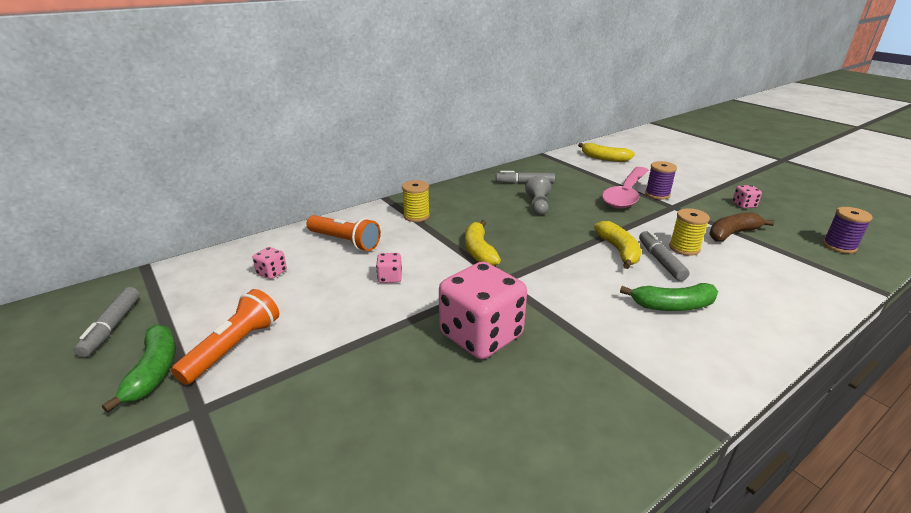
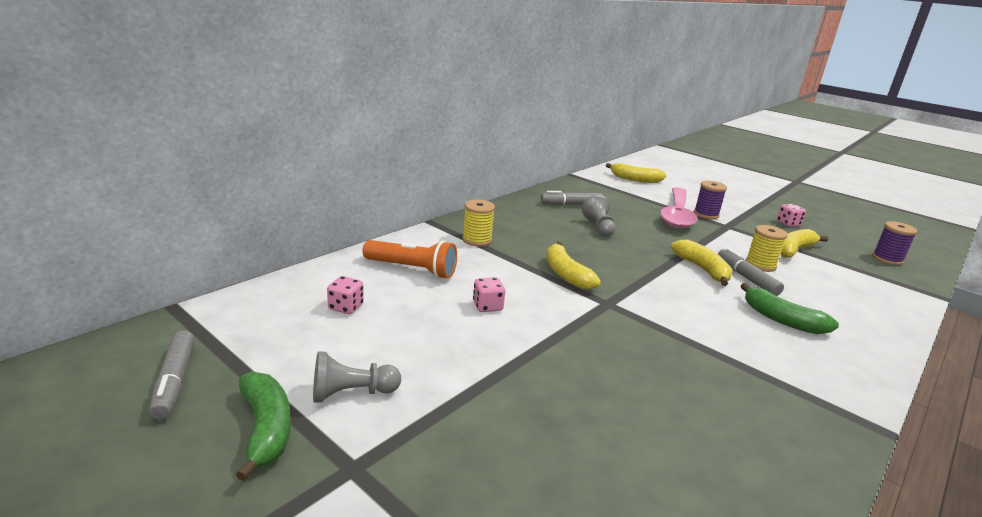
camera: 15 degrees left, 5 degrees down
(234, 347) = (352, 393): orange flashlight -> grey pawn
(481, 335) = (620, 360): pink dice -> none
(672, 306) = (781, 319): green banana -> green banana turned 60 degrees clockwise
(732, 233) = (793, 250): brown banana -> yellow banana

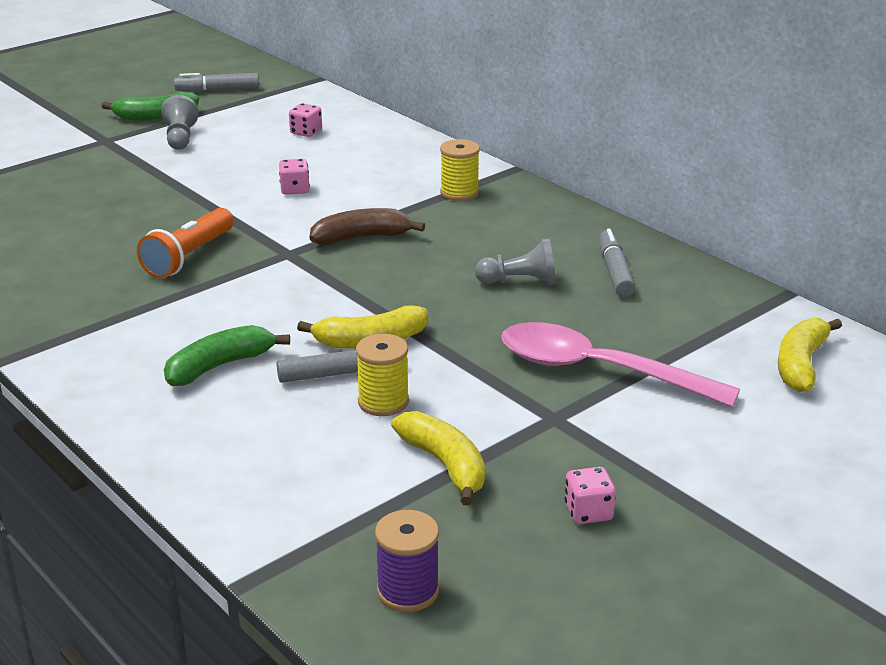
camera: 100 degrees right, 5 degrees up
(412, 269) = (379, 158): orange flashlight -> orange flashlight (189, 257)
(566, 274) = (362, 237): yellow banana -> brown banana
(706, 214) = (610, 407): purple spool -> none

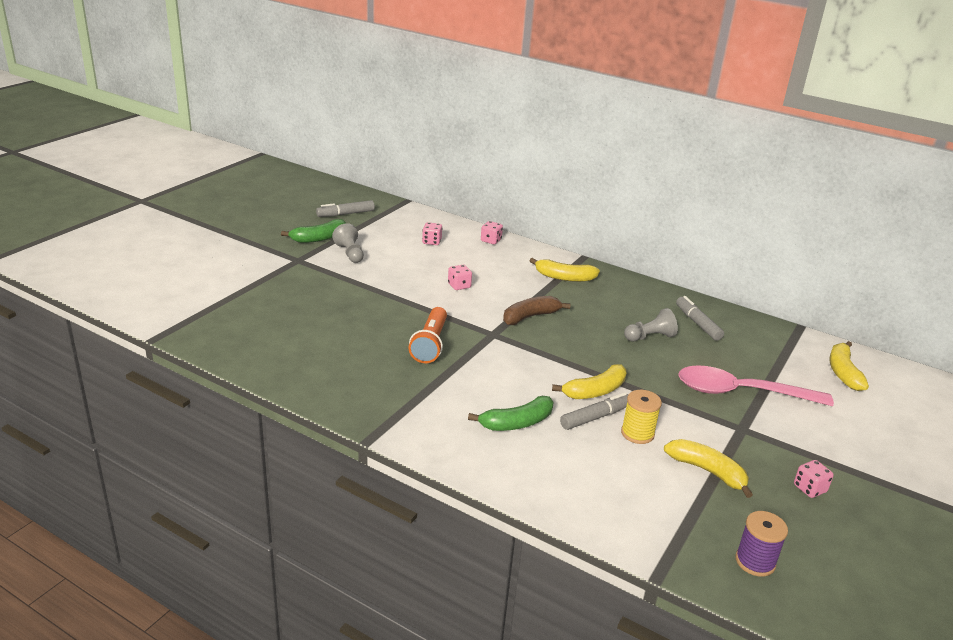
camera: 20 degrees left, 0 degrees up
(220, 366) = (516, 423): green banana -> green banana turned 150 degrees counterclockwise
(393, 137) = (491, 240): none -> pink dice
(459, 193) = (564, 277): yellow spool -> yellow banana

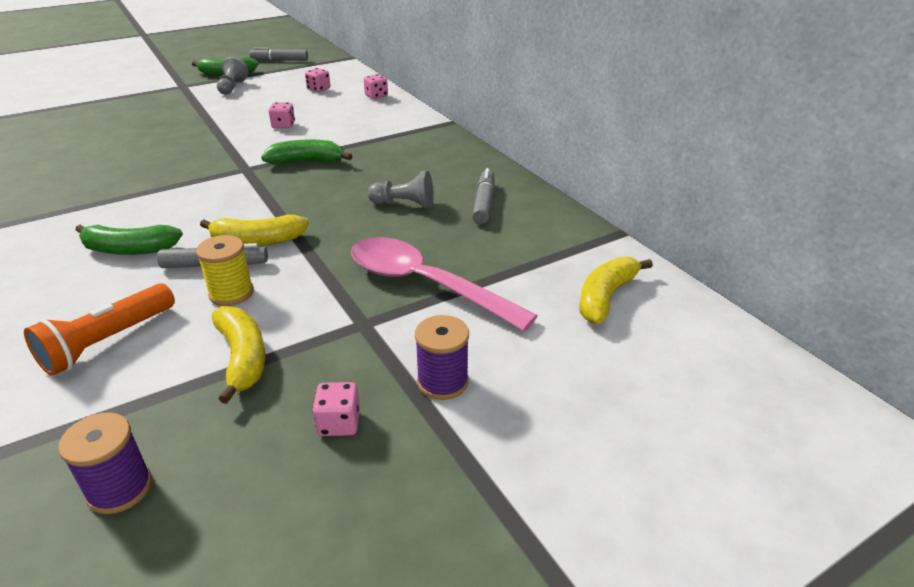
camera: 30 degrees right, 5 degrees up
(430, 344) = (174, 165): orange flashlight -> orange flashlight (107, 342)
(530, 317) = (307, 162): brown banana -> green banana
(564, 277) = (399, 136): yellow banana -> none
(828, 449) = (442, 382): none -> purple spool

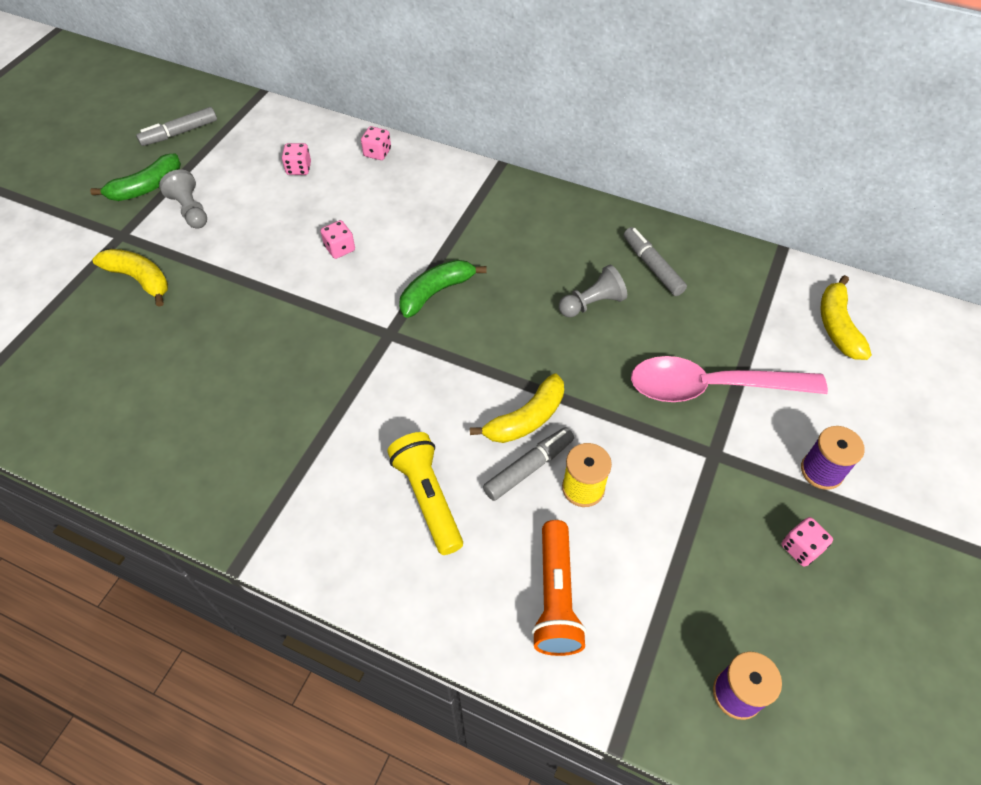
camera: 35 degrees left, 20 degrees up
(129, 249) = (428, 498): green banana -> yellow flashlight
(243, 358) = (674, 541): yellow banana -> yellow banana (140, 279)

